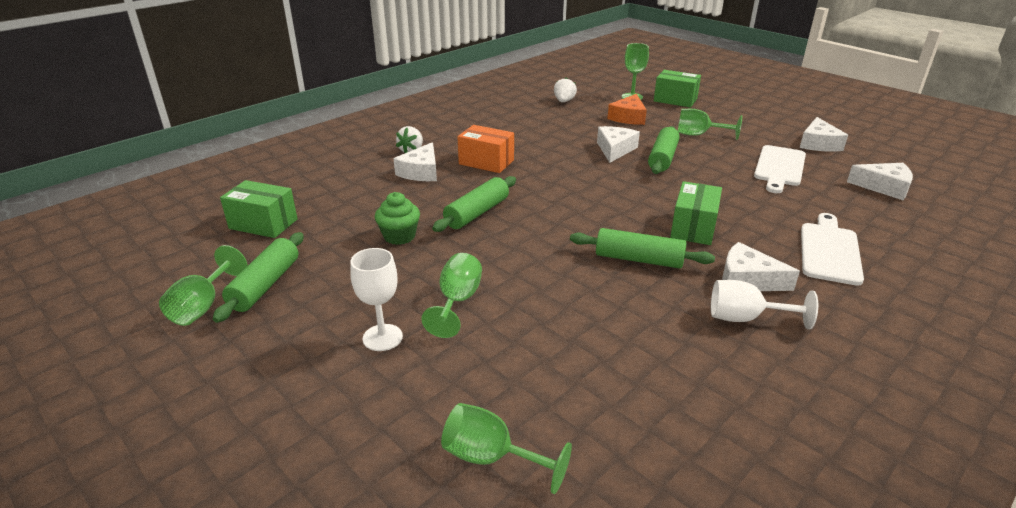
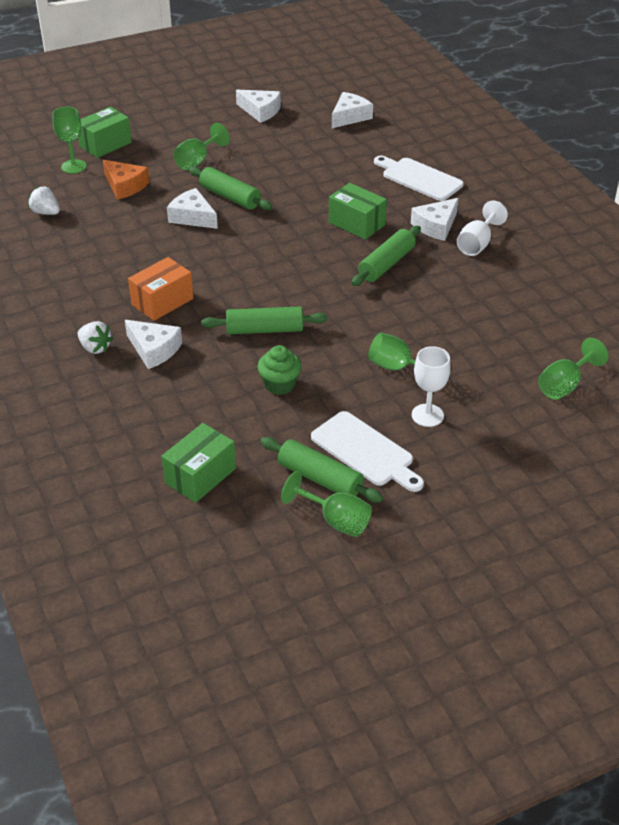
camera: 70 degrees left, 10 degrees up
(477, 213) = (264, 330): green rolling pin -> green rolling pin turned 60 degrees counterclockwise
(779, 167) = (288, 147): white cutting board -> white cutting board (365, 451)

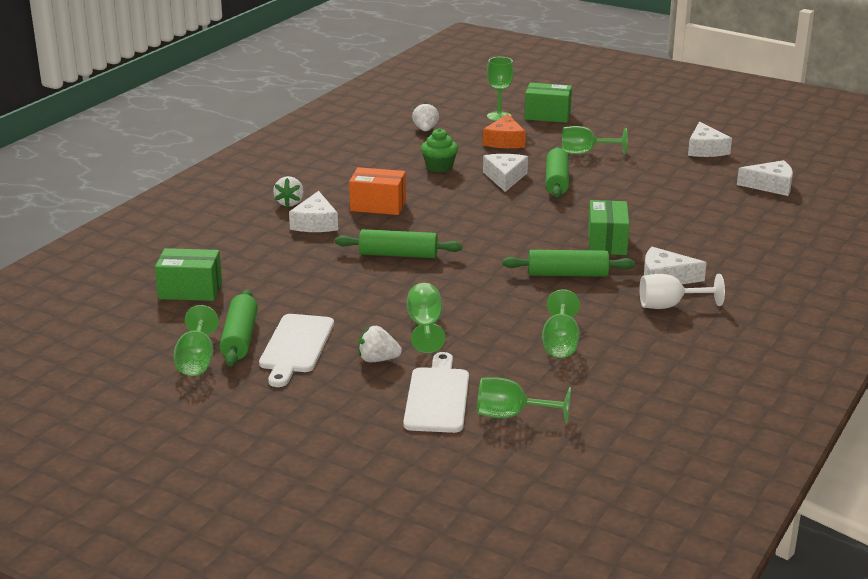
camera: 55 degrees right, 15 degrees down
(264, 330) = (398, 255): green rolling pin -> green rolling pin turned 45 degrees counterclockwise
(280, 384) = (336, 284): green cupcake -> green cupcake (439, 167)
(419, 178) = (729, 246): white cutting board -> white cutting board (437, 397)
(427, 415) = (377, 360): white goblet -> white strawberry
(485, 316) = (560, 344): none -> green goblet

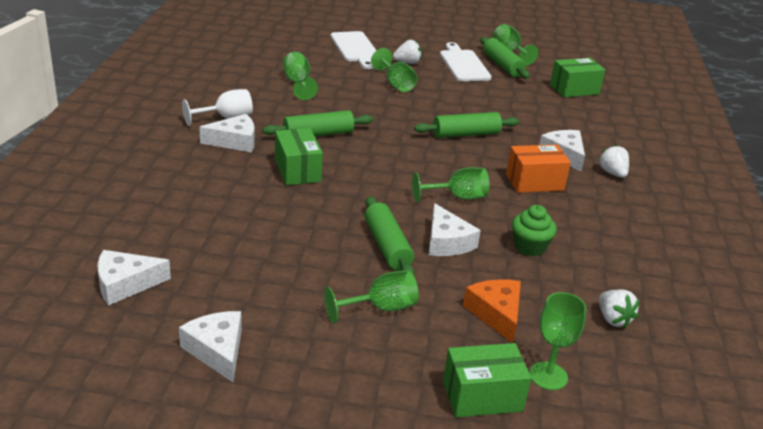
camera: 155 degrees right, 5 degrees up
(511, 415) = (307, 44): green goblet -> green goblet (458, 197)

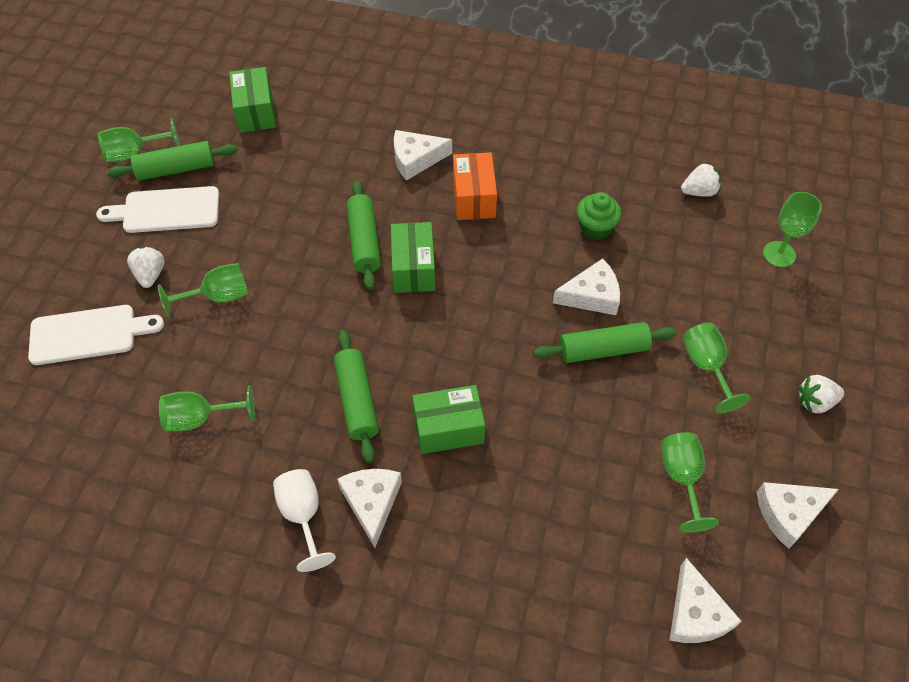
camera: 80 degrees left, 25 degrees up
(458, 197) = (506, 272): green goblet -> green goblet (682, 477)
(482, 396) = (811, 305): green box -> green box (413, 268)
(496, 313) = (702, 275): orange cheese -> none
(612, 173) = (455, 128): white strawberry -> white strawberry (815, 402)

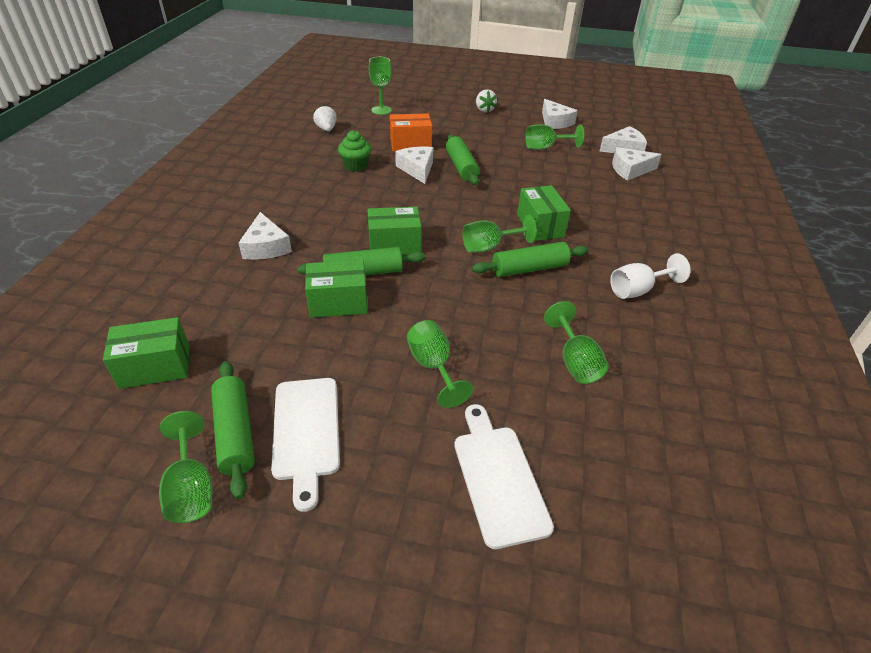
camera: 95 degrees left, 15 degrees down
(150, 274) = (406, 431): white strawberry -> none
(319, 223) = (338, 302): none -> green box
(372, 503) = (612, 257): white cheese -> white cheese (630, 170)
(474, 198) = (319, 216): orange box -> orange box (410, 144)
(706, 366) = (467, 136): green goblet -> green goblet (489, 247)

